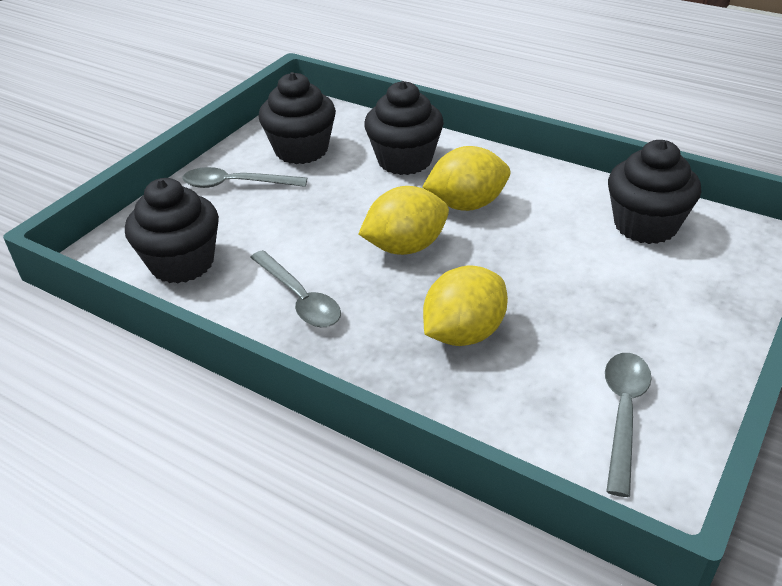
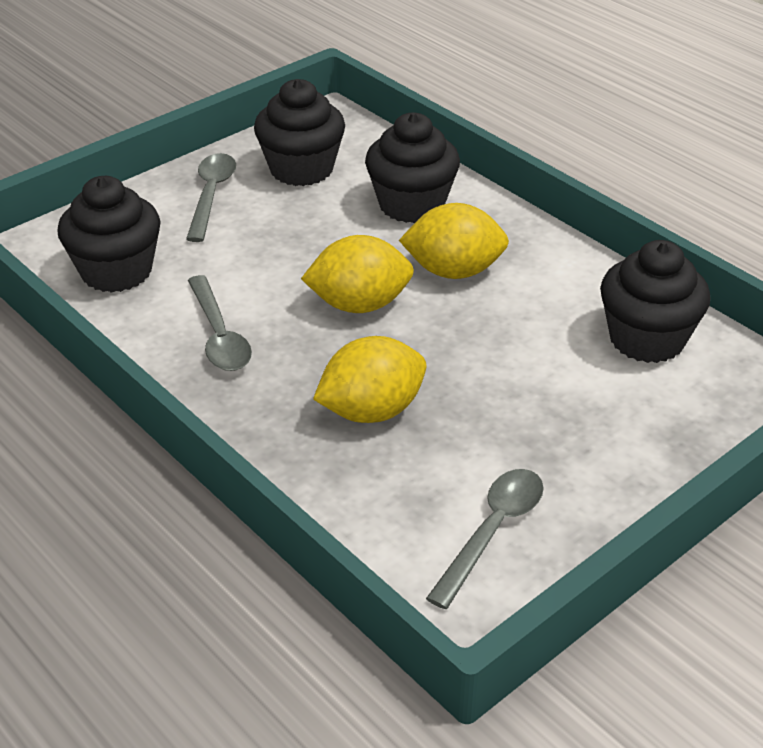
camera: 15 degrees right, 0 degrees up
(236, 184) = (211, 195): grey spoon -> grey spoon turned 75 degrees clockwise

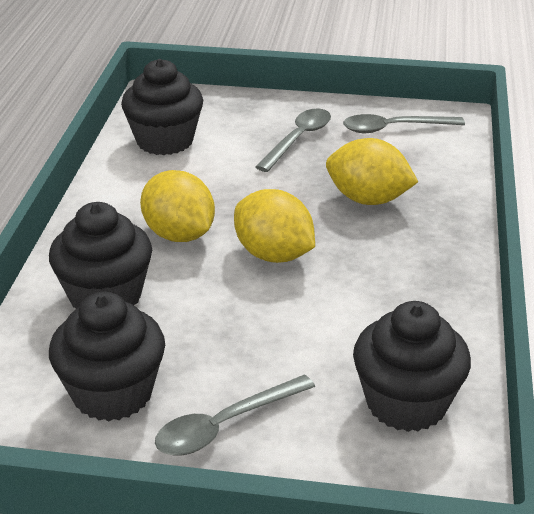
camera: 130 degrees left, 5 degrees down
(219, 335) = (395, 296): grey spoon -> grey spoon (298, 139)

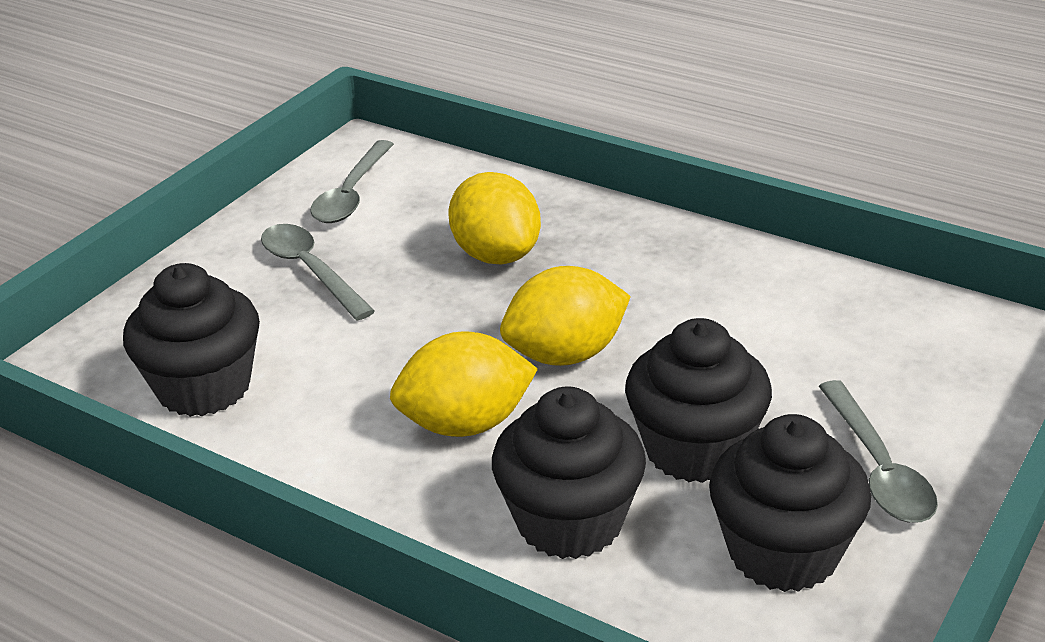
camera: 65 degrees left, 0 degrees up
(368, 199) = (496, 255): yellow lemon -> yellow lemon turned 75 degrees counterclockwise
(406, 403) = (887, 331): black cupcake -> black cupcake (695, 449)

